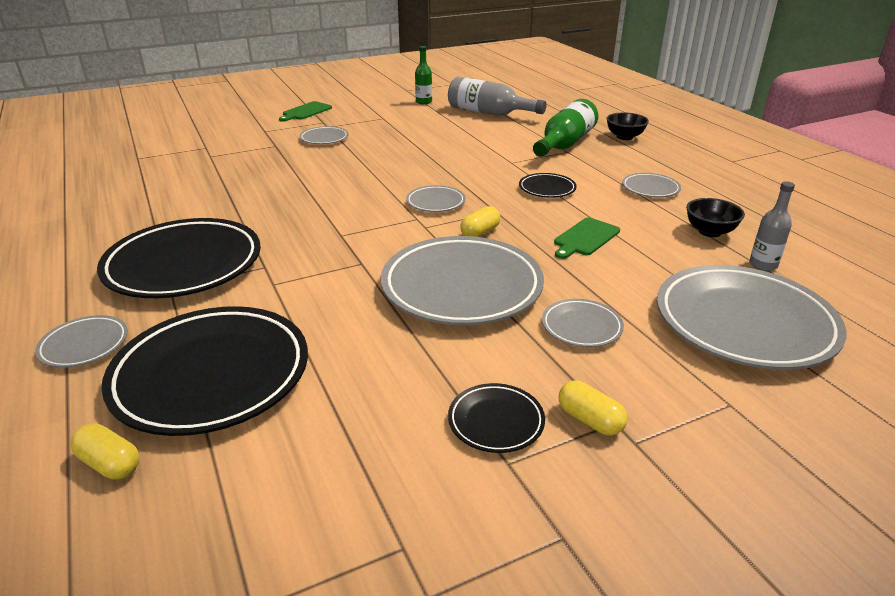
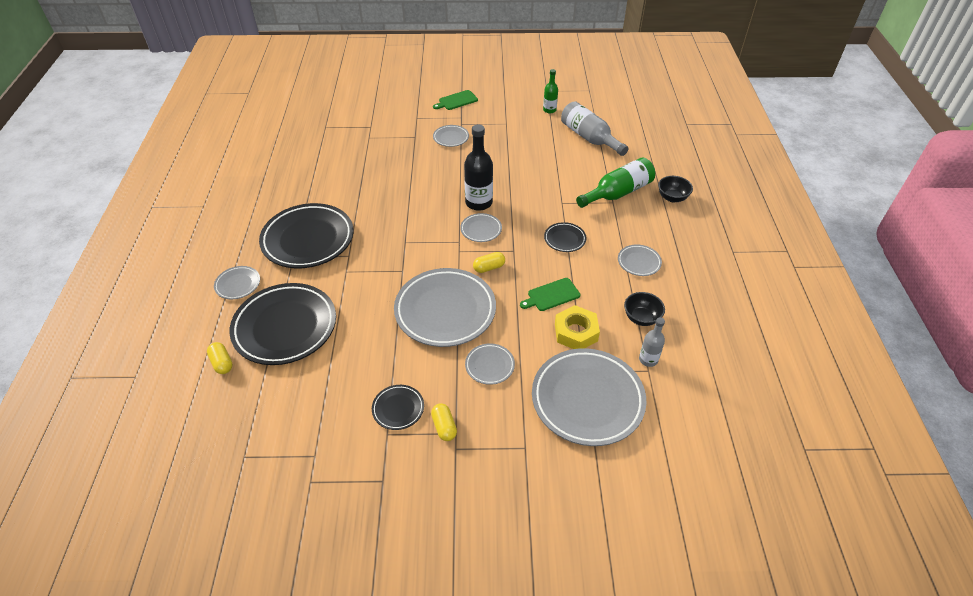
camera: 25 degrees right, 15 degrees up
(410, 181) = (479, 203): none -> black bottle
(652, 263) = (576, 332): none -> yellow nut

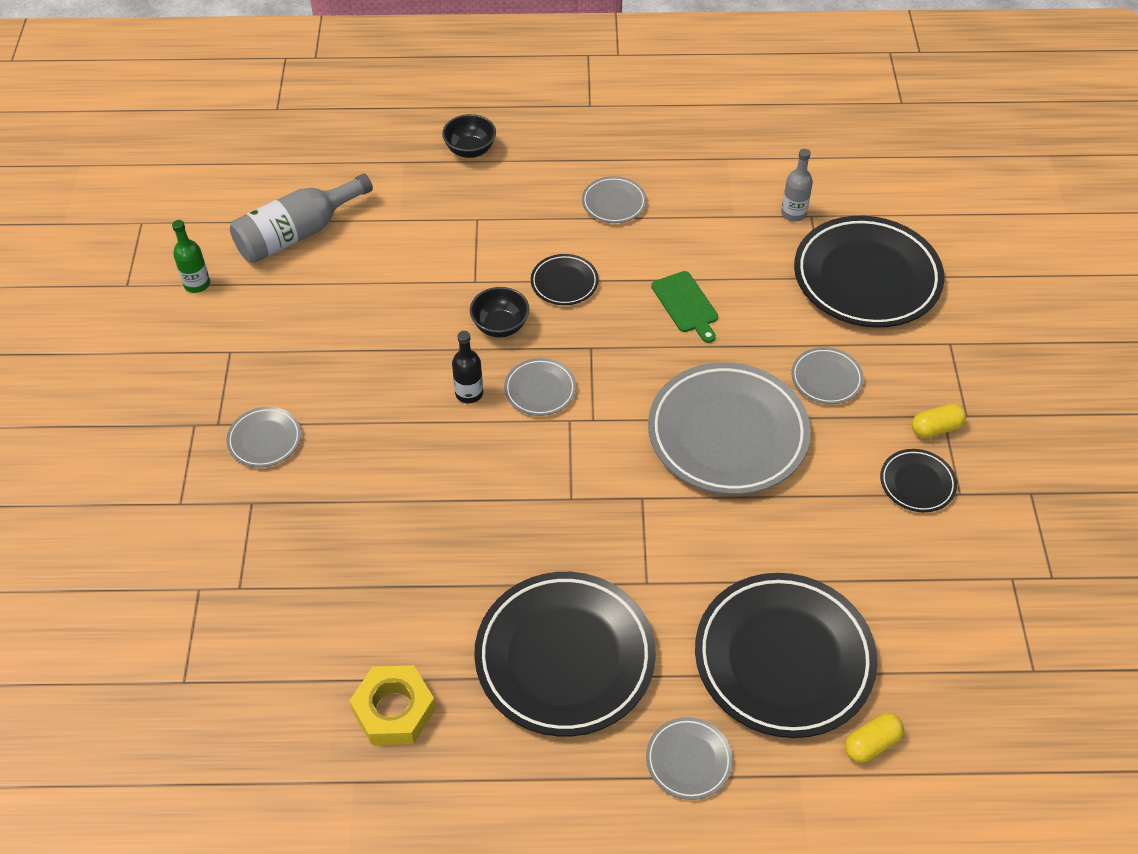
camera: 90 degrees left, 5 degrees up
(456, 101) = (130, 433): green cutting board -> none
(479, 203) = (469, 393): black bottle -> black bottle, size x0.57
(489, 267) = (631, 379): yellow capsule -> none
(576, 332) = (755, 282): yellow nut -> yellow nut (394, 710)
(587, 399) = (866, 278): grey plate -> black plate
(618, 193) = (454, 210): green bottle -> none
(641, 318) = (722, 212): black bowl -> black bowl (500, 326)

